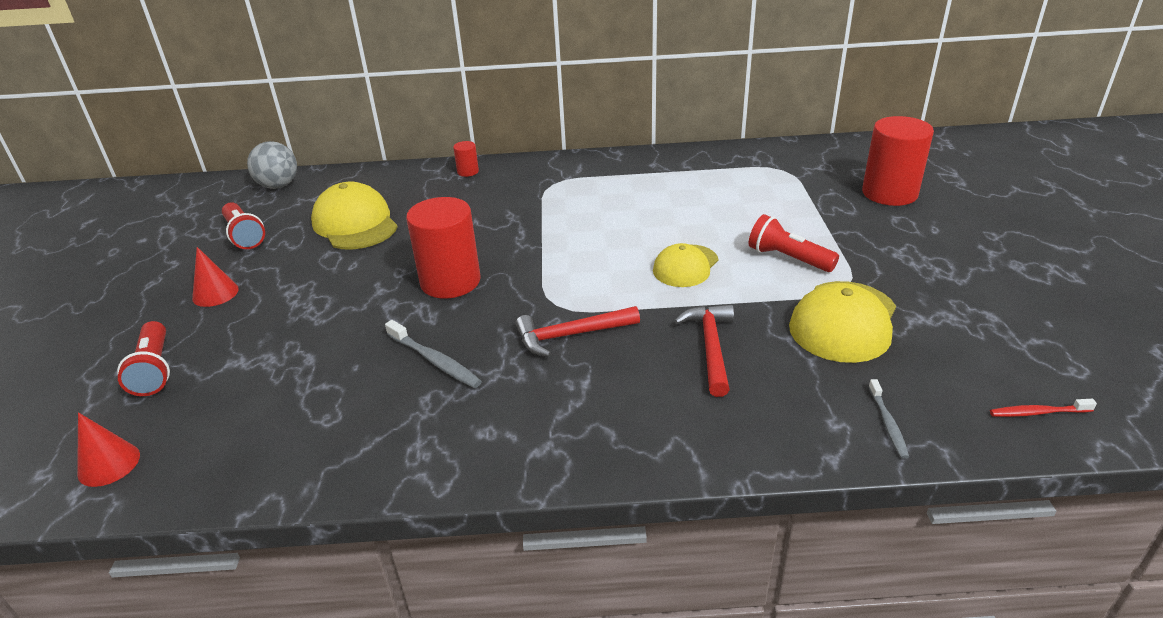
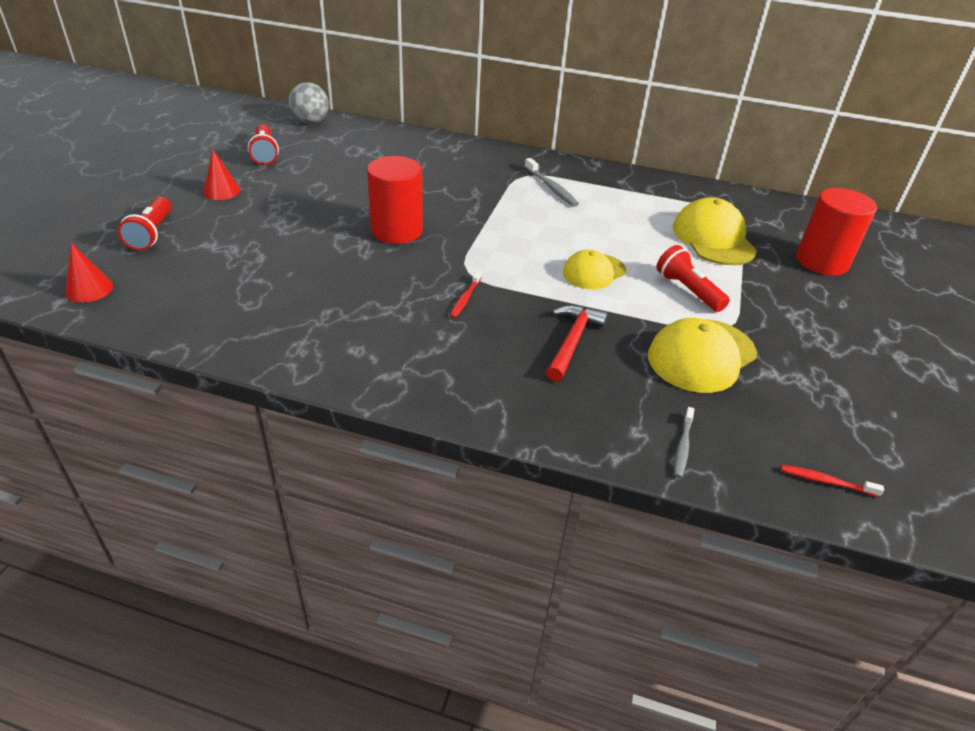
camera: 15 degrees right, 5 degrees up
(355, 223) = (351, 166): yellow cap -> yellow cap (713, 238)
(435, 361) = (349, 286): grey toothbrush -> grey toothbrush (551, 188)
(468, 172) = (462, 148): red cylinder -> none
(571, 335) = (465, 298): red hammer -> red toothbrush

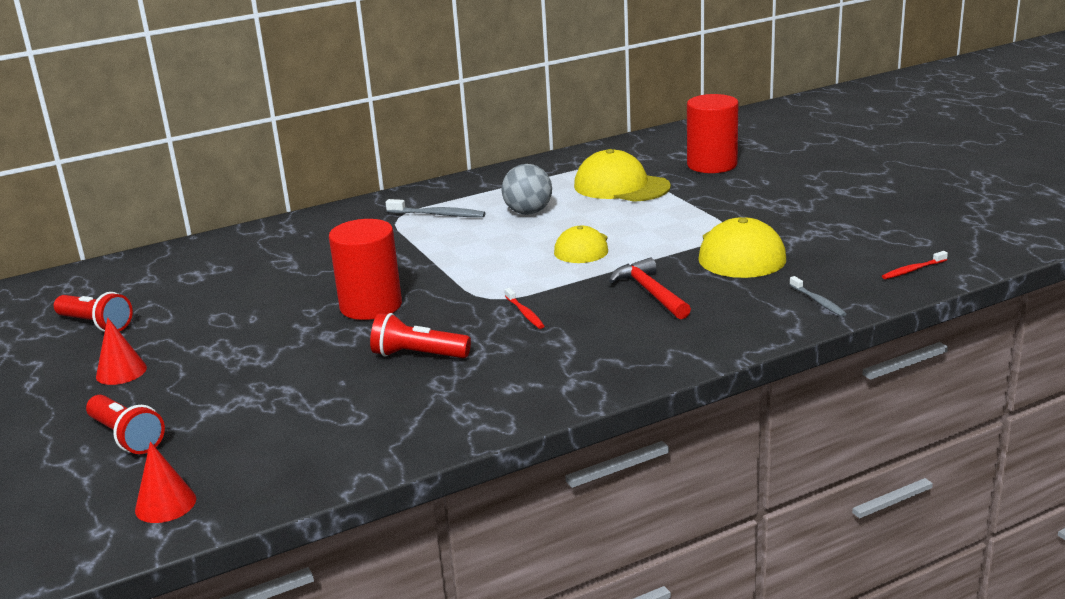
camera: 40 degrees left, 15 degrees down
(311, 122) = (85, 279): grey ball -> grey ball (528, 212)
(688, 290) = (664, 224): red flashlight -> red flashlight (418, 355)

